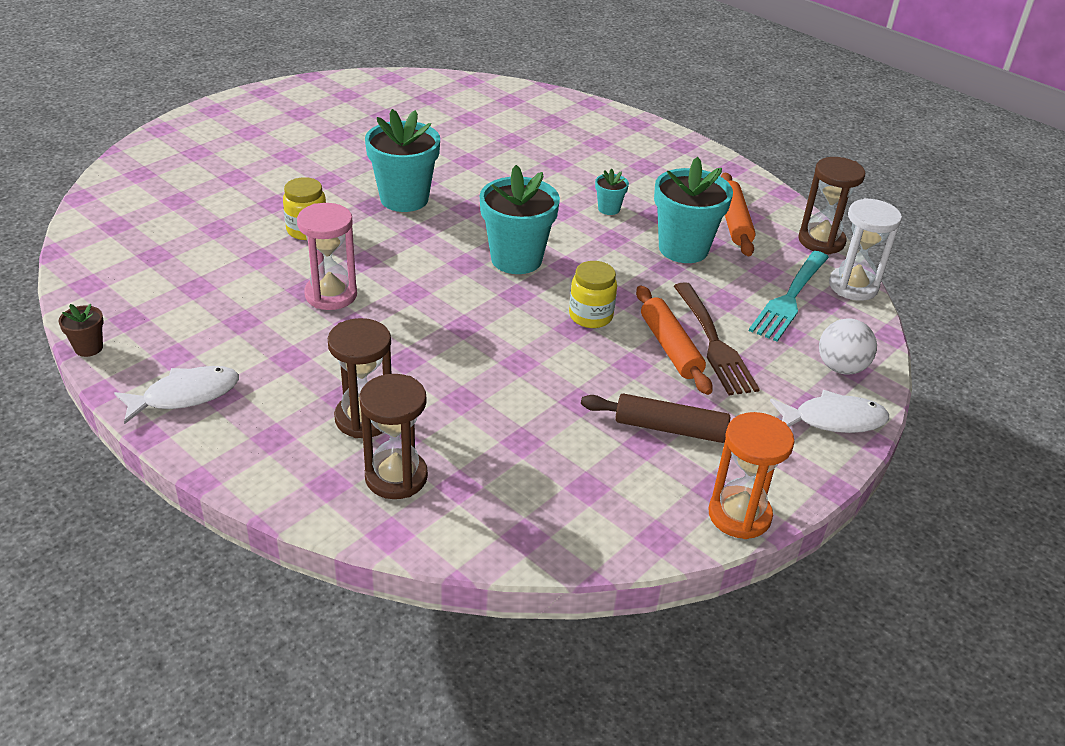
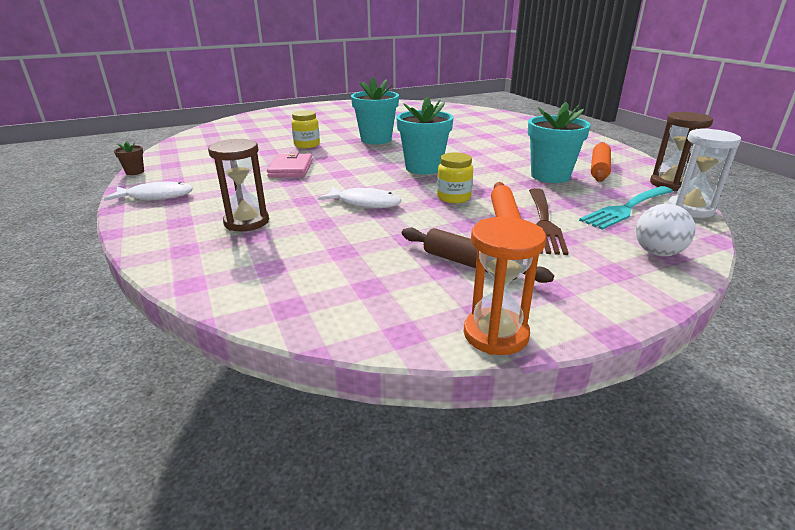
camera: 25 degrees right, 10 degrees down
(331, 295) = (291, 169): pink hourglass -> pink wallet
(396, 477) = (232, 254): brown hourglass -> none
(609, 209) = (506, 155): turquoise flower pot -> none
(833, 420) = (634, 284): white fish -> white fish (365, 203)

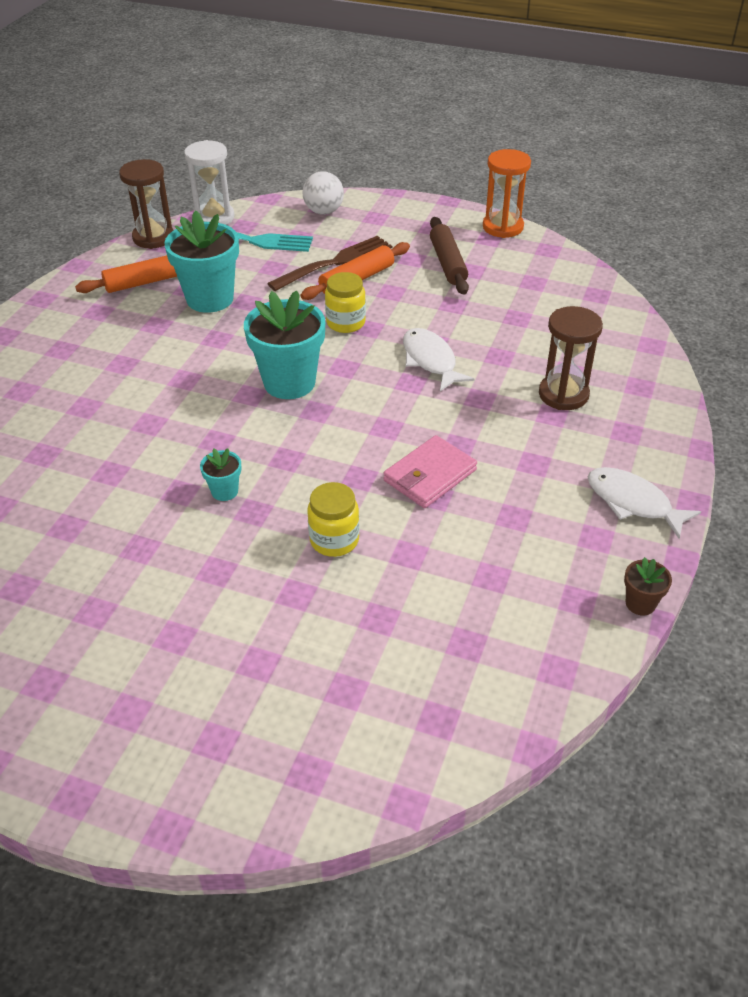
camera: 135 degrees left, 15 degrees up
(376, 140) = (224, 491): turquoise flower pot -> turquoise flower pot, size x0.46

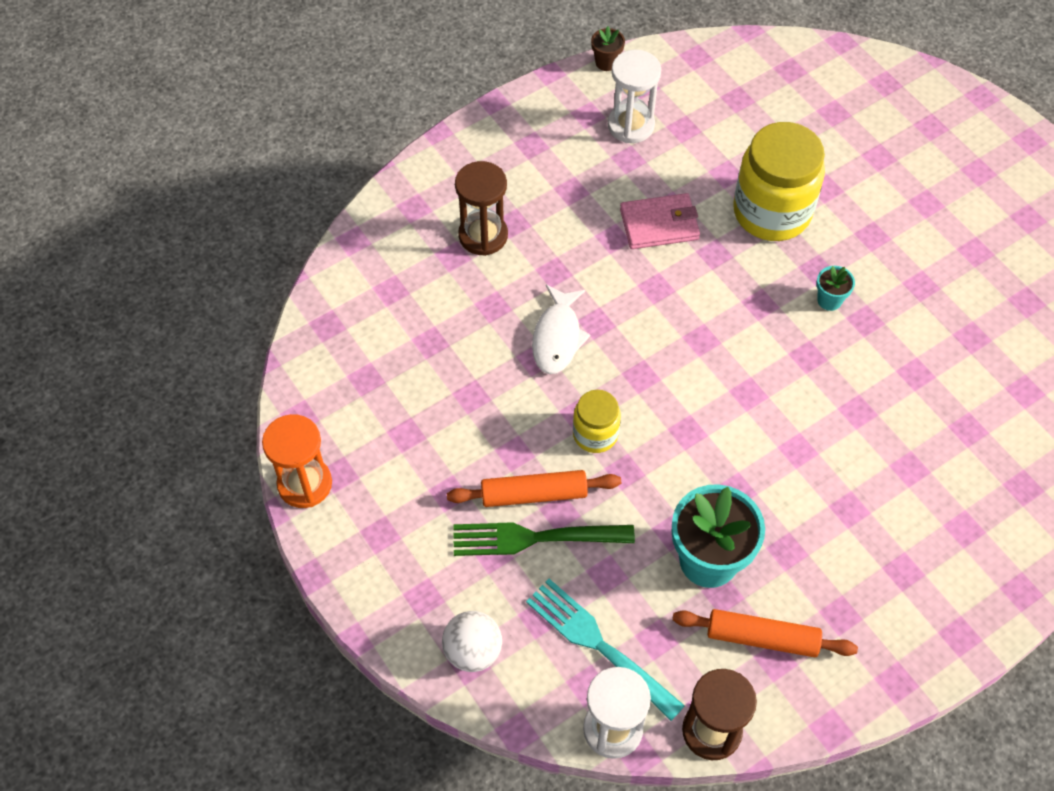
camera: 145 degrees left, 15 degrees up
(289, 382) = (703, 386): turquoise flower pot -> none
(334, 540) = (772, 212): yellow jar -> yellow jar, size x1.90
(335, 263) = (534, 538): brown fork -> green fork
(447, 263) = (420, 461): brown rolling pin -> none
(545, 550) = (631, 125): none -> white hourglass
(633, 502) = (535, 122): white fish -> none

